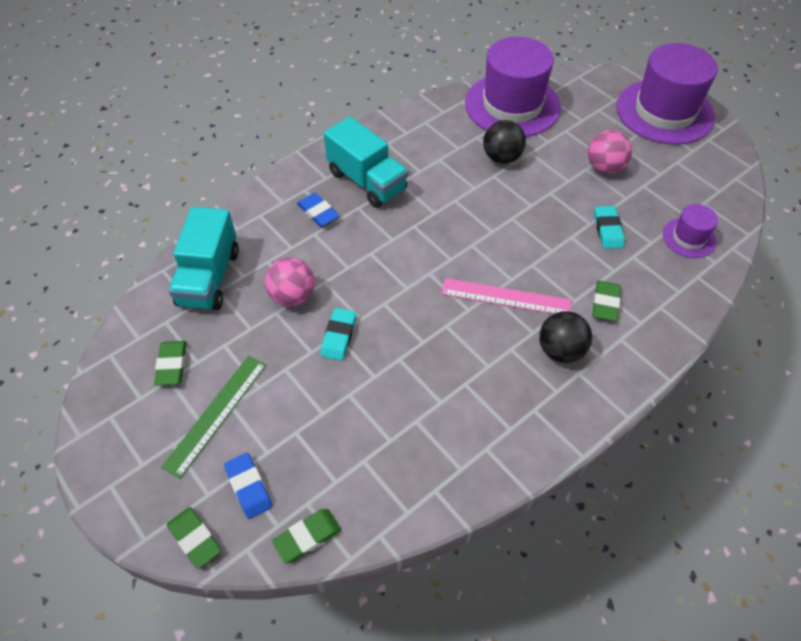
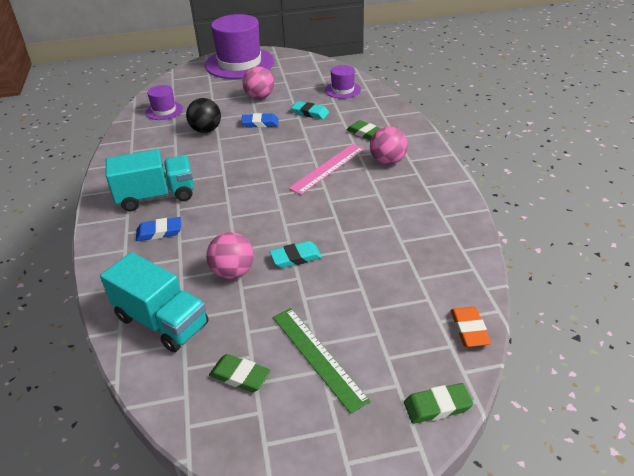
camera: 60 degrees left, 15 degrees down
(249, 487) = (405, 354): blue eraser -> blue eraser (260, 123)
(307, 537) = (469, 329): green eraser -> orange eraser
(338, 336) = (296, 257): turquoise eraser -> turquoise eraser turned 60 degrees counterclockwise
(512, 105) = (164, 111): purple hat -> purple hat, size x0.48
(560, 350) = (388, 161): black ball -> pink ball

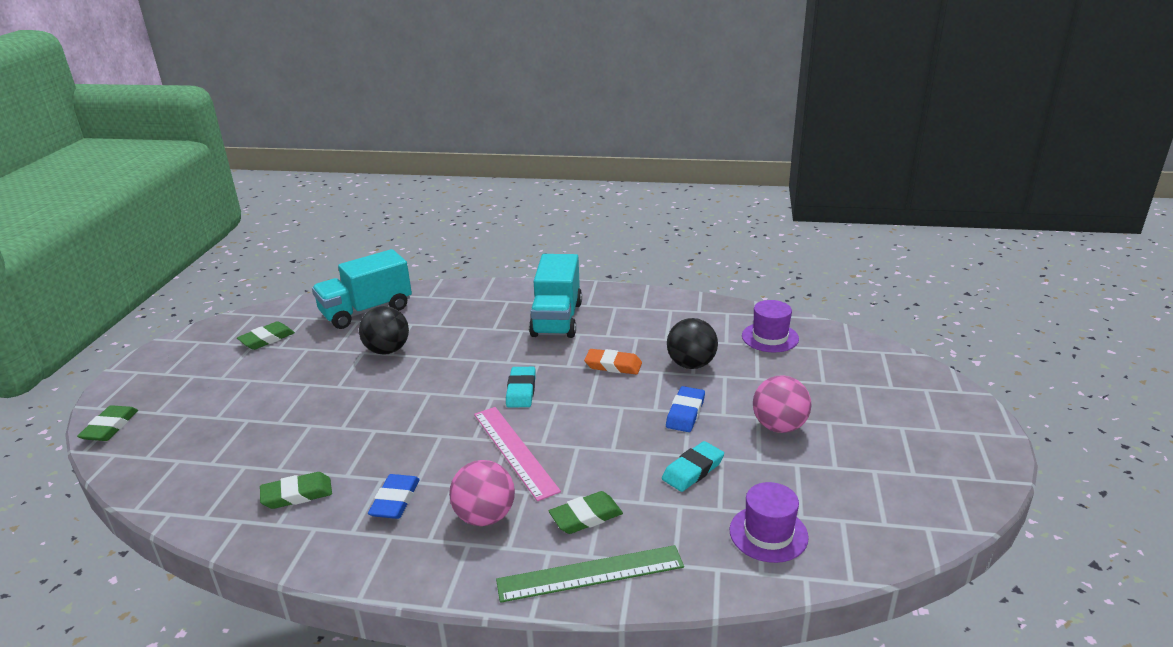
camera: 110 degrees right, 10 degrees down
(159, 232) = (491, 317): blue eraser -> blue eraser (395, 500)
(233, 272) = (387, 350): pink ball -> black ball
(239, 63) = (936, 425): purple hat -> none
(296, 257) = (367, 390): turquoise eraser -> turquoise eraser (521, 390)
(318, 357) = (236, 378): green ruler -> green ruler (590, 573)
(424, 237) = (297, 494): none -> green eraser
(469, 329) = (143, 477): orange eraser -> orange eraser (613, 365)

